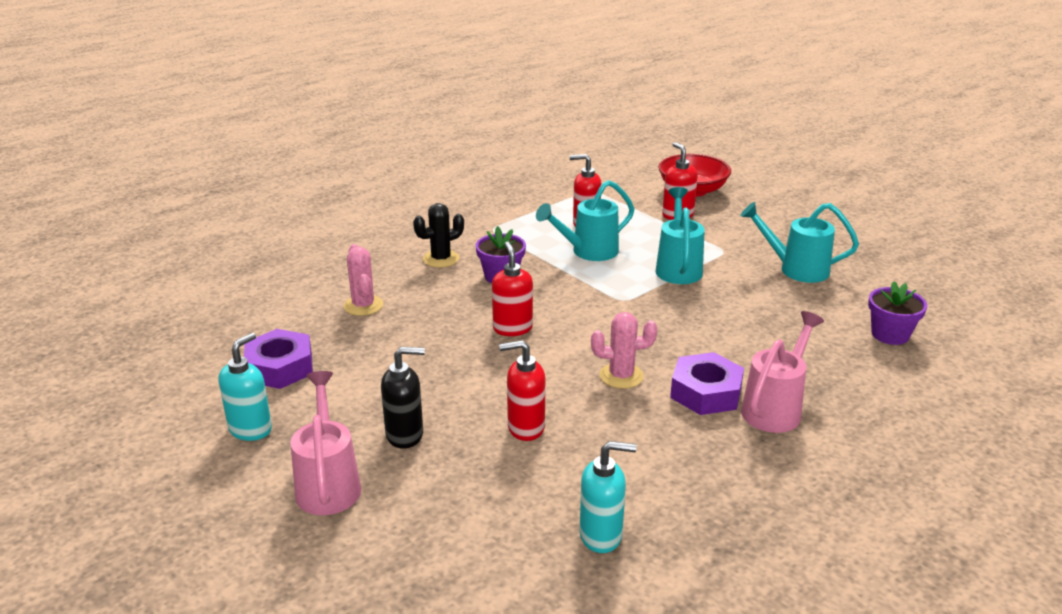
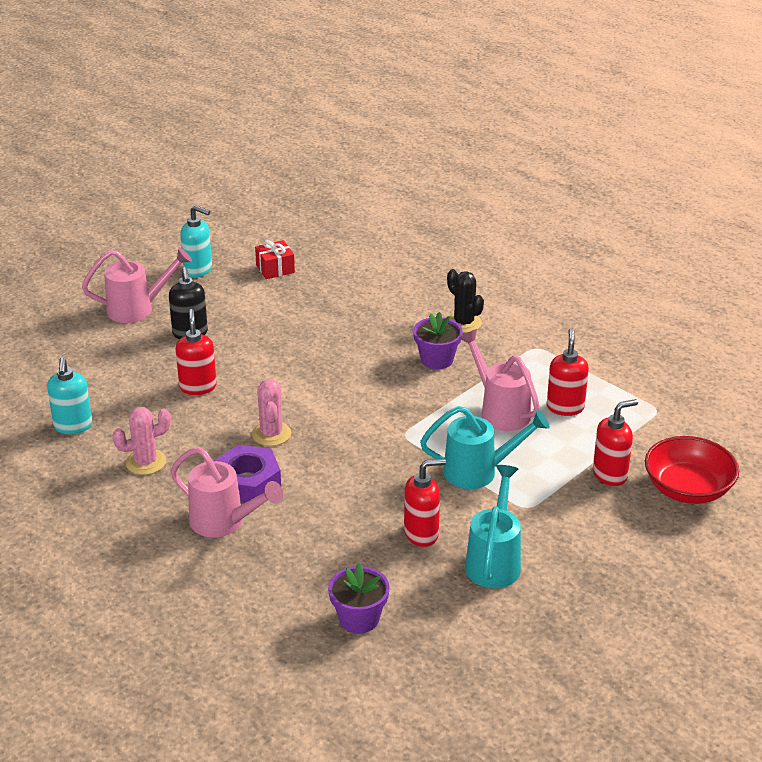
camera: 85 degrees right, 5 degrees up
(280, 367) = (275, 269): purple nut -> red gift
(363, 306) = (371, 292): pink cactus -> pink cactus (146, 462)
(512, 328) = (343, 372): red soap dispenser -> red soap dispenser (421, 534)
(588, 252) = (500, 411): turquoise watering can -> pink watering can

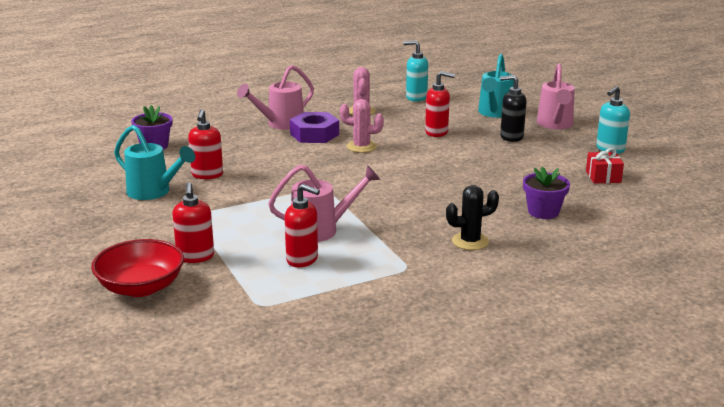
camera: 110 degrees right, 10 degrees down
(437, 359) = (417, 218): purple flower pot -> purple flower pot (543, 212)
(478, 472) = (252, 206): turquoise watering can -> turquoise watering can (494, 113)

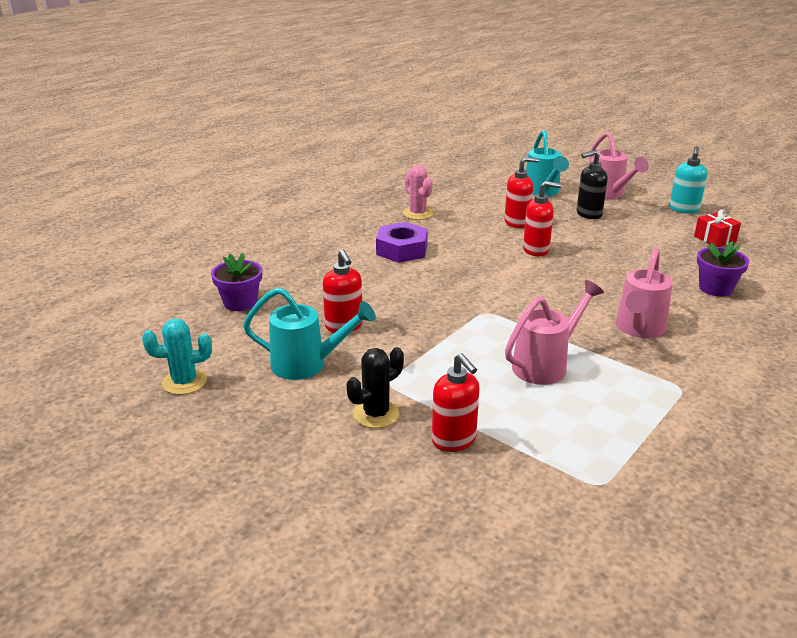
camera: 25 degrees left, 5 degrees up
(65, 185) = (184, 382): none -> turquoise cactus
(141, 287) = (440, 505): red bowl -> none
(280, 124) = (352, 245): pink watering can -> pink watering can (638, 329)
(302, 259) = (571, 408): red soap dispenser -> red soap dispenser (536, 250)
(361, 147) = (466, 254): pink cactus -> none
(416, 97) = (452, 188): turquoise soap dispenser -> none
(470, 241) = (697, 339): black cactus -> black cactus (376, 414)

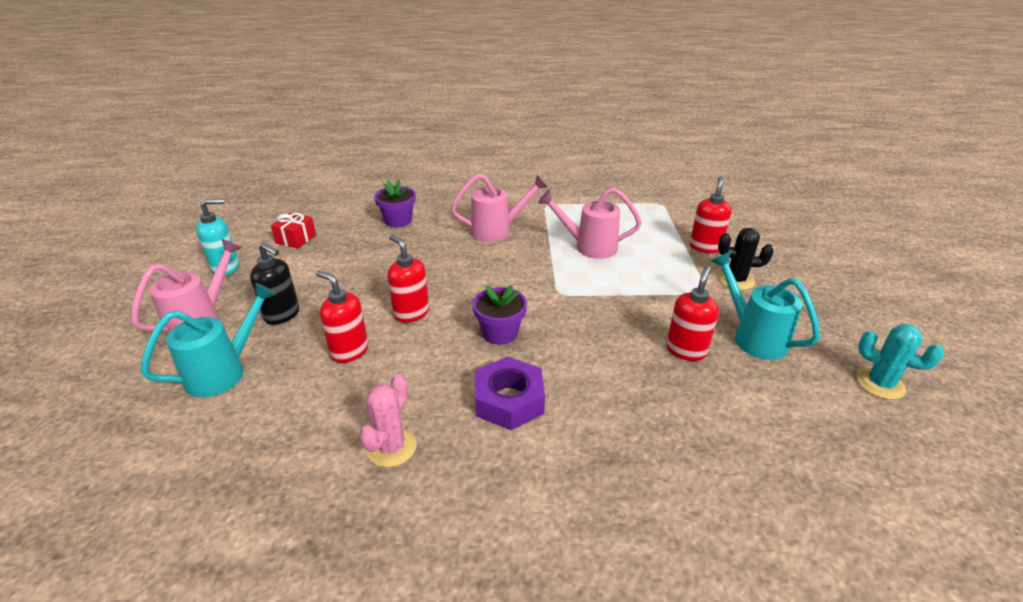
camera: 130 degrees left, 5 degrees up
(240, 302) = (768, 448): purple flower pot -> purple flower pot (500, 333)

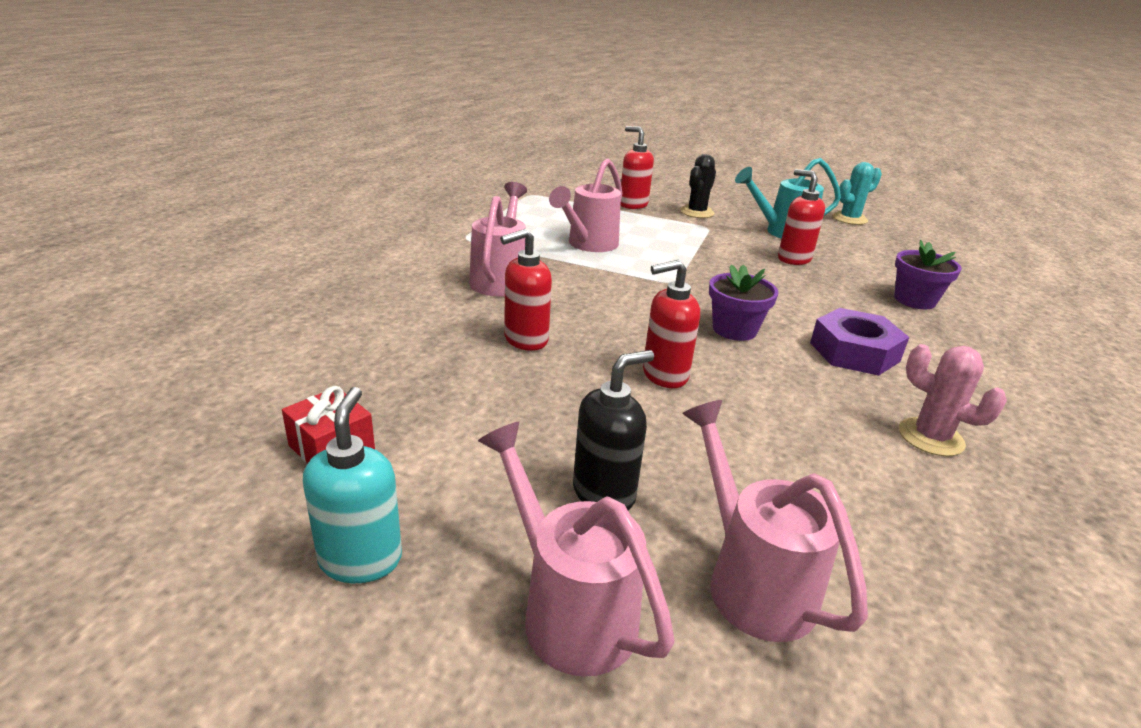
camera: 70 degrees left, 5 degrees down
(224, 371) = (751, 580): turquoise watering can -> pink watering can
(349, 351) = (735, 439): red soap dispenser -> red soap dispenser (525, 340)
(398, 221) = (385, 336): purple flower pot -> purple flower pot (914, 300)

